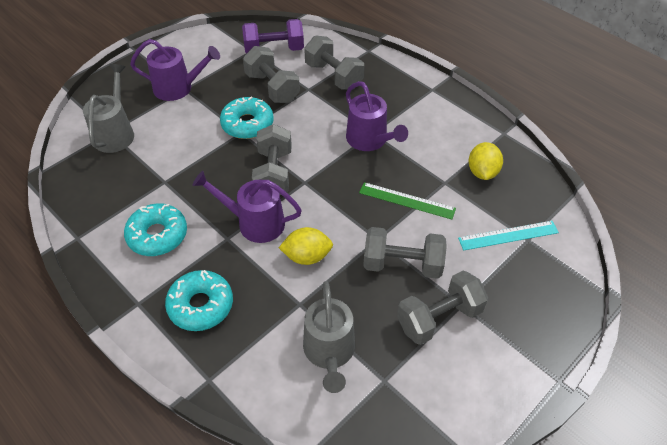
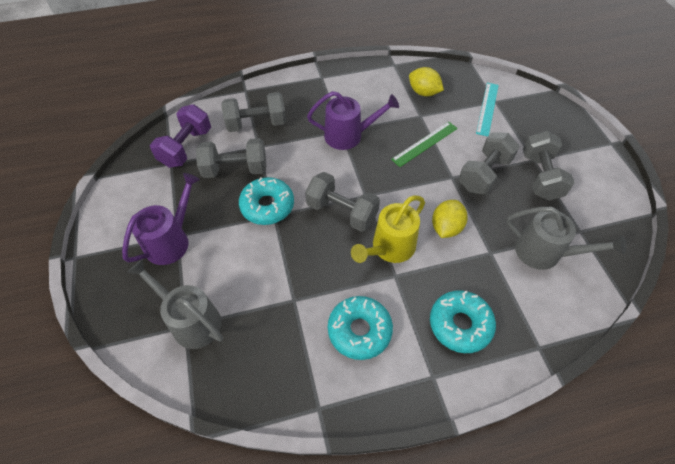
camera: 60 degrees left, 5 degrees up
(255, 223) = (390, 248): purple watering can -> yellow watering can

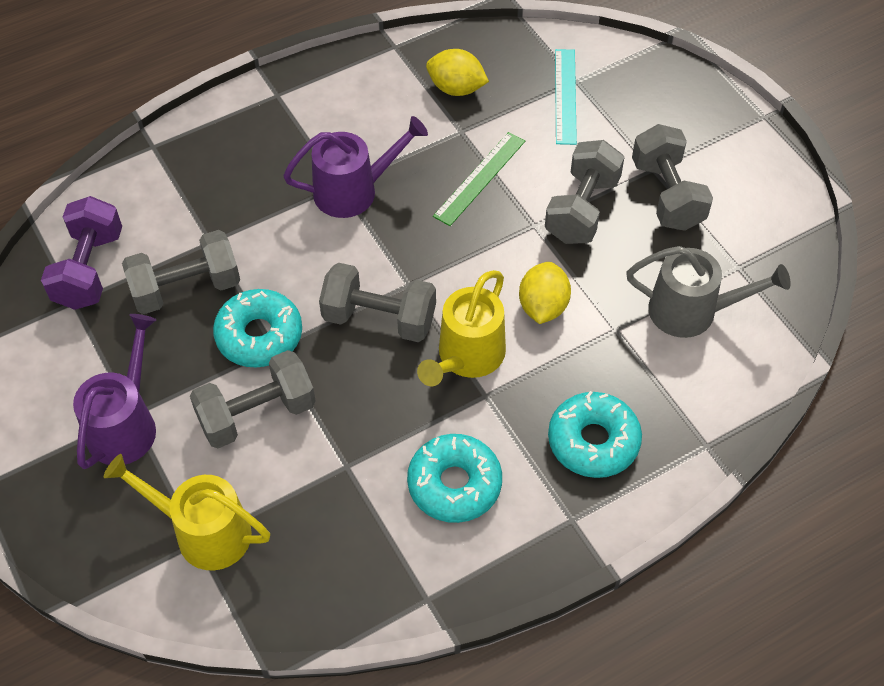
camera: 15 degrees left, 0 degrees up
(191, 321) = (204, 532): grey watering can -> yellow watering can
(256, 124) = (194, 203): grey dumbbell -> grey dumbbell (257, 414)

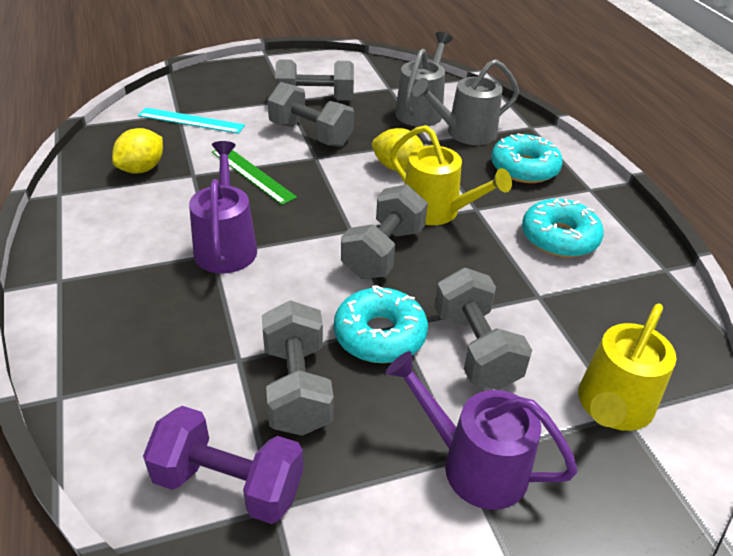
camera: 80 degrees left, 15 degrees down
(654, 368) = (465, 133): none -> grey watering can

